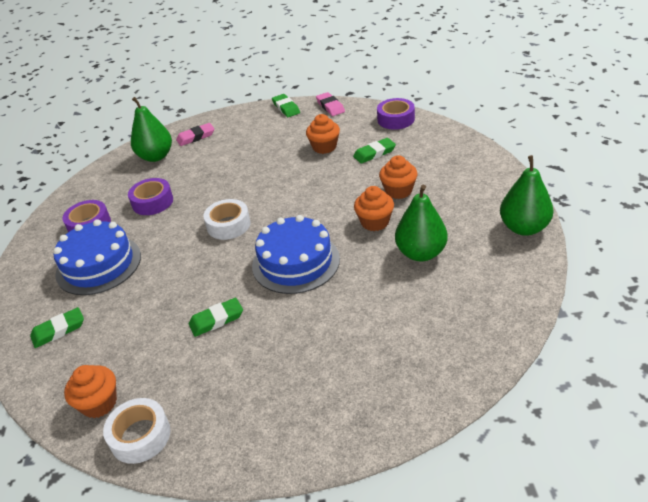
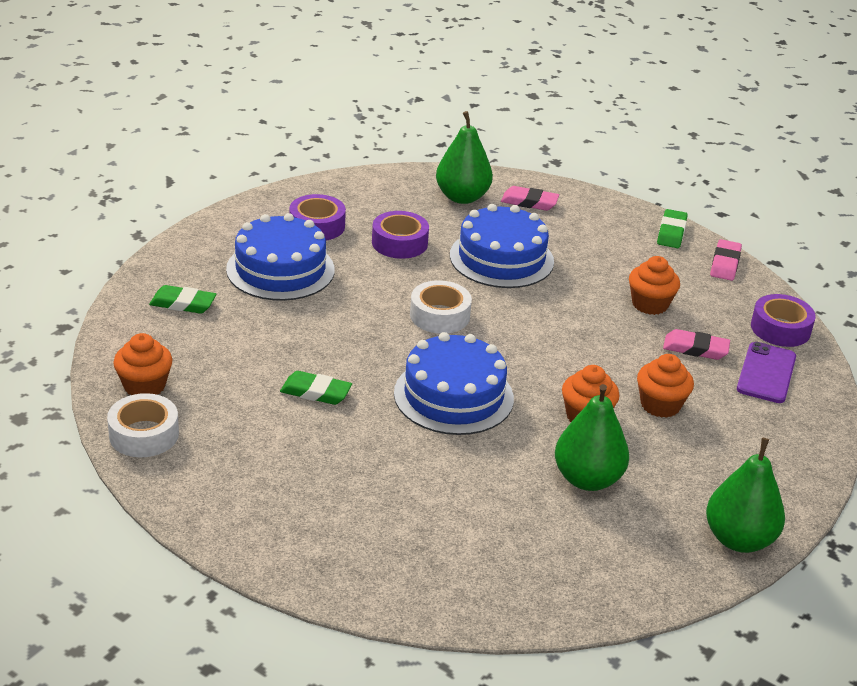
camera: 35 degrees right, 5 degrees down
(220, 173) = (501, 258): none -> blue cake
(374, 153) = (695, 348): green eraser -> pink eraser
(419, 143) = (766, 373): none -> purple phone

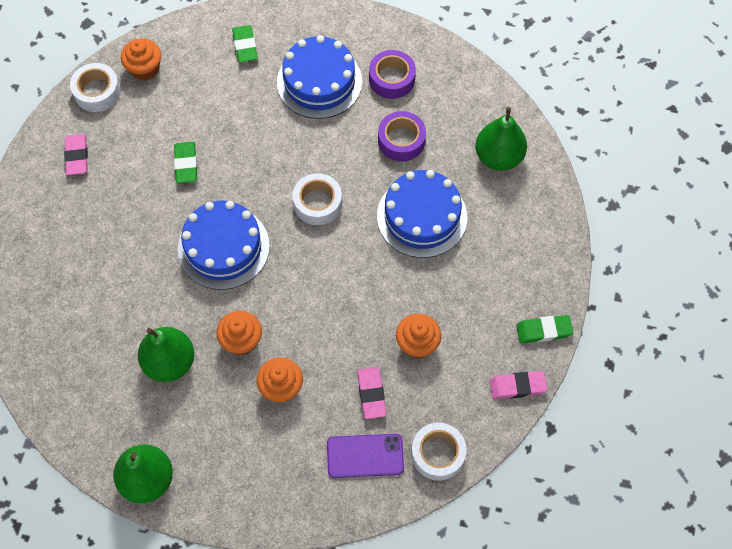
camera: 70 degrees right, 30 degrees up
(529, 202) = (523, 207): pink eraser -> pink eraser (77, 156)
(780, 329) = (437, 454): purple tape -> white tape

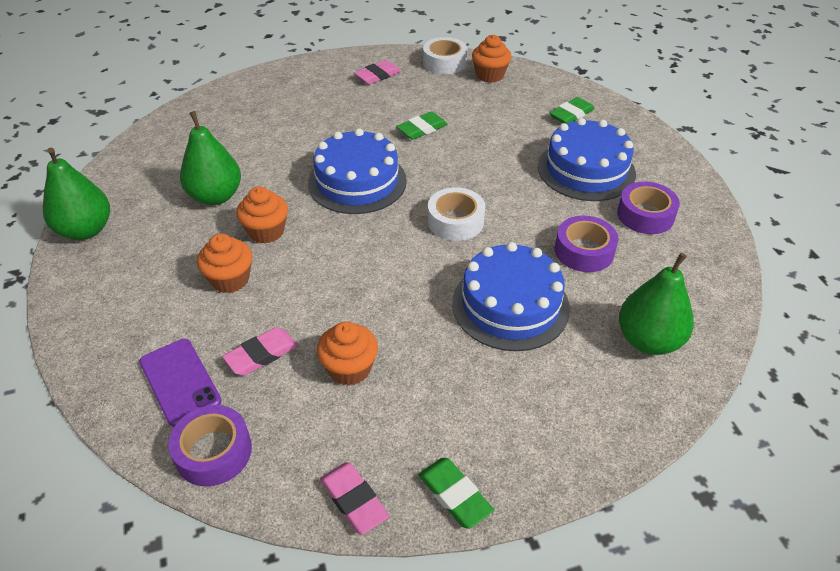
camera: 60 degrees right, 20 degrees down
(437, 454) = (213, 452): white tape -> purple tape

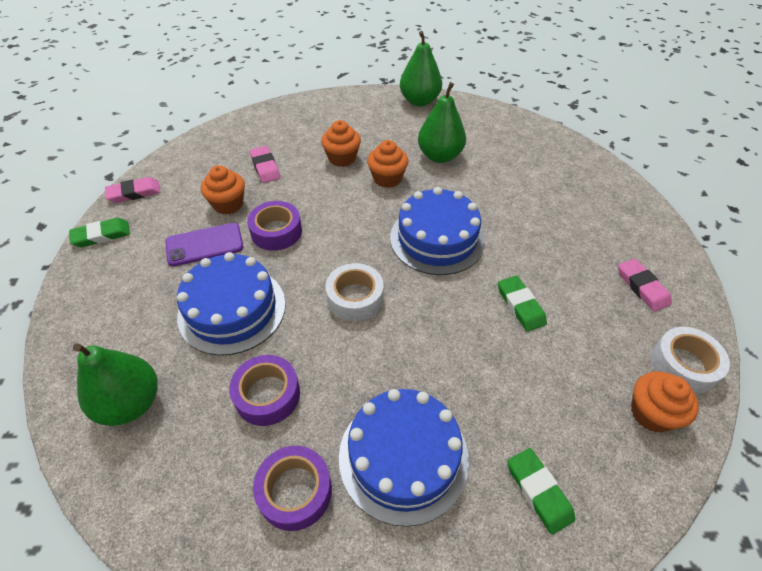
camera: 105 degrees right, 5 degrees up
(180, 381) = (264, 135): purple phone -> purple phone (204, 245)
(213, 452) = (206, 145): purple tape -> purple tape (276, 232)

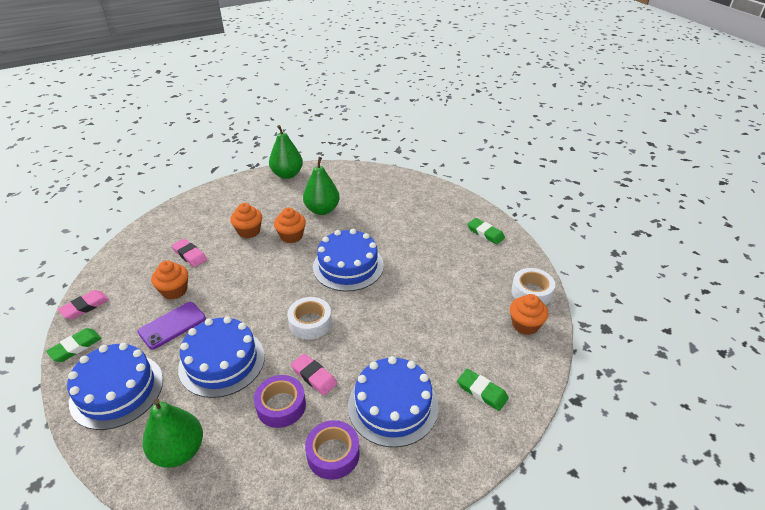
camera: 25 degrees left, 10 degrees down
(112, 301) = (117, 390): none -> blue cake
(276, 232) = (226, 298): purple tape -> none
(520, 305) = (423, 290): green eraser -> green eraser (485, 233)
(642, 287) = (490, 255): pink eraser -> pink eraser (314, 376)

